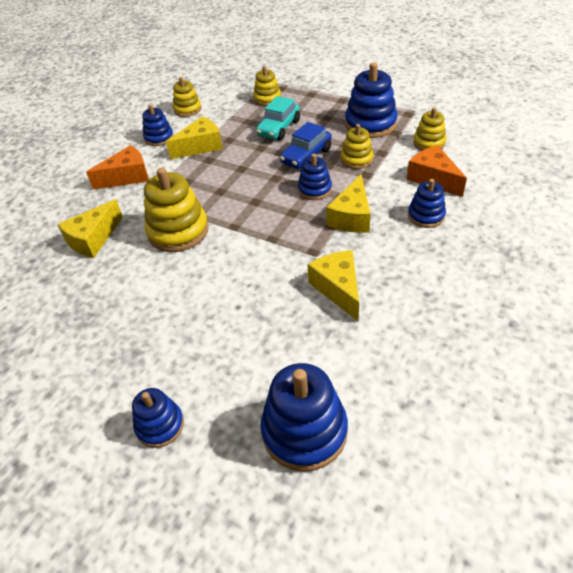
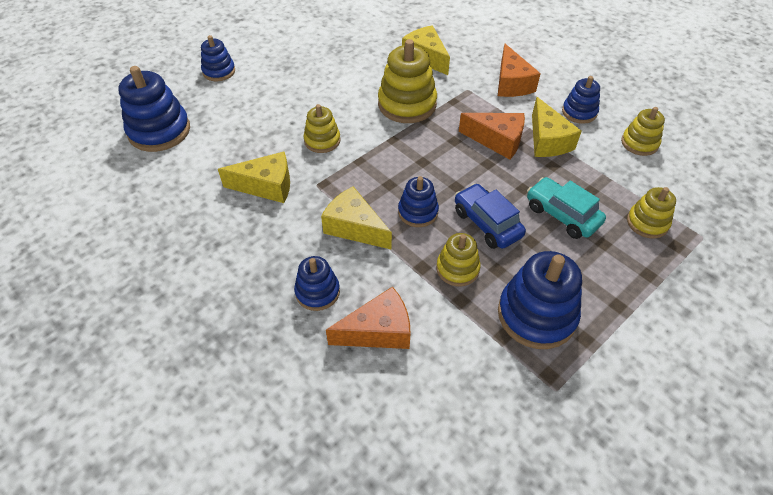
camera: 105 degrees right, 5 degrees up
(211, 169) = (497, 141): none -> orange cheese
(429, 143) = (459, 365): yellow stacking toy -> yellow stacking toy (322, 141)

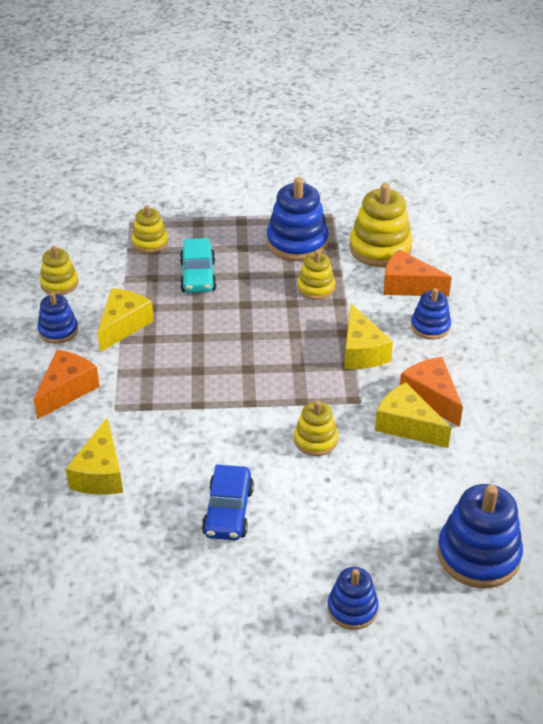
camera: 140 degrees left, 10 degrees down
(407, 104) = (193, 429): yellow stacking toy -> yellow stacking toy (380, 249)
(418, 212) = (300, 335): blue stacking toy -> none
(487, 223) = (258, 300): blue car -> blue car (228, 512)
(497, 141) = (163, 349): orange cheese -> orange cheese (431, 397)

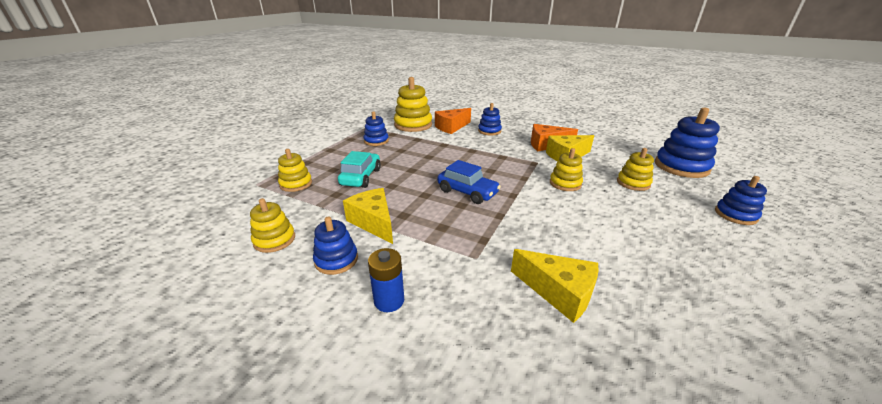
camera: 60 degrees left, 10 degrees down
(32, 380) = (389, 300): none -> blue battery
(67, 390) = (425, 279): orange cheese -> none
(198, 276) = (361, 177): turquoise car -> turquoise car turned 105 degrees counterclockwise
(228, 512) = (629, 236): blue car -> blue car (467, 192)
(297, 243) = (376, 141): blue stacking toy -> blue stacking toy, size x0.58
(316, 288) = (423, 147): yellow stacking toy -> yellow stacking toy (633, 183)
(361, 351) = (493, 150): yellow cheese -> none

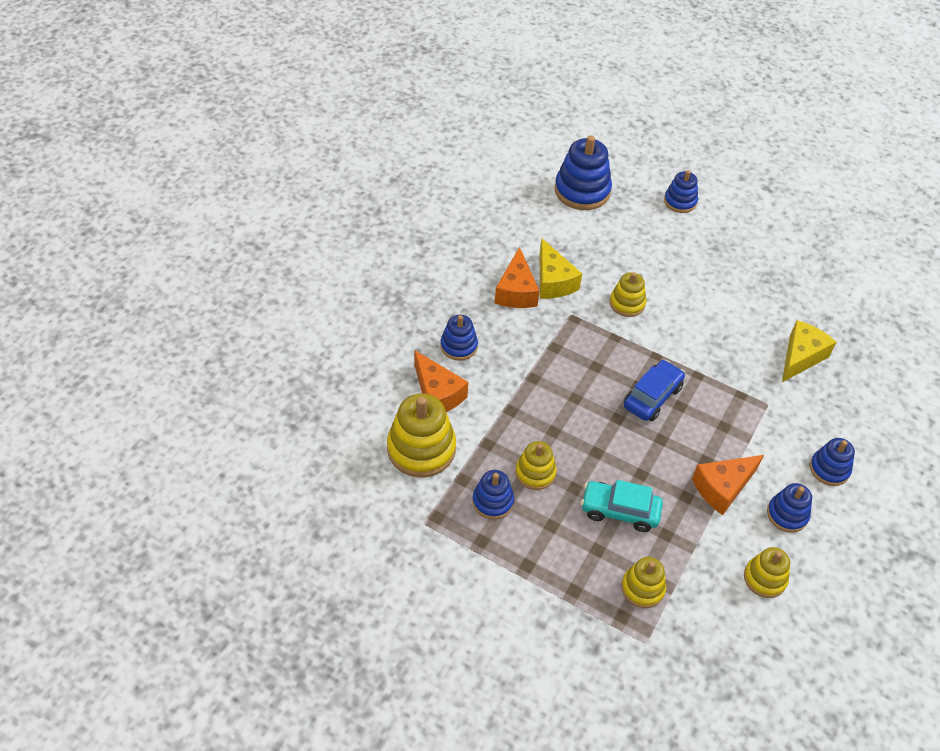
camera: 90 degrees left, 20 degrees up
(374, 222) = (722, 488): yellow cheese -> orange cheese
(389, 300) = (829, 469): blue battery -> blue stacking toy
(633, 183) = (623, 246): yellow stacking toy -> yellow stacking toy (535, 473)

